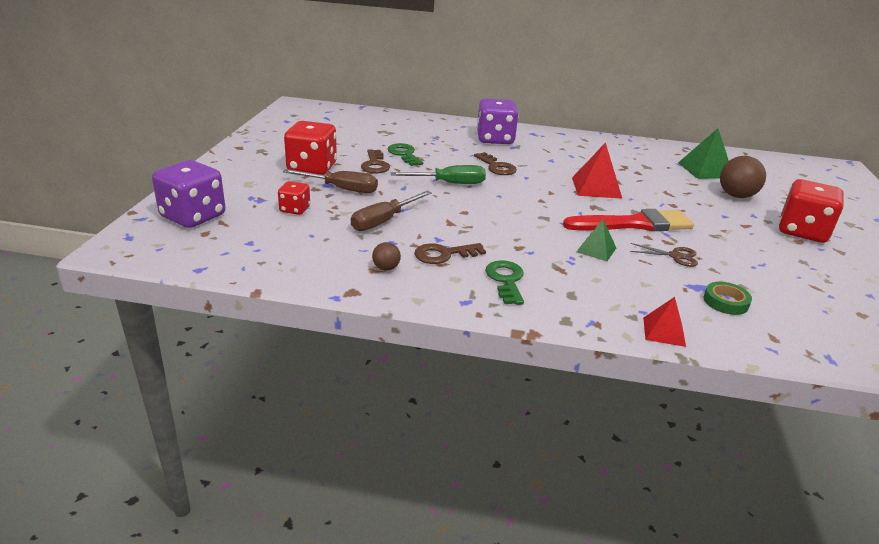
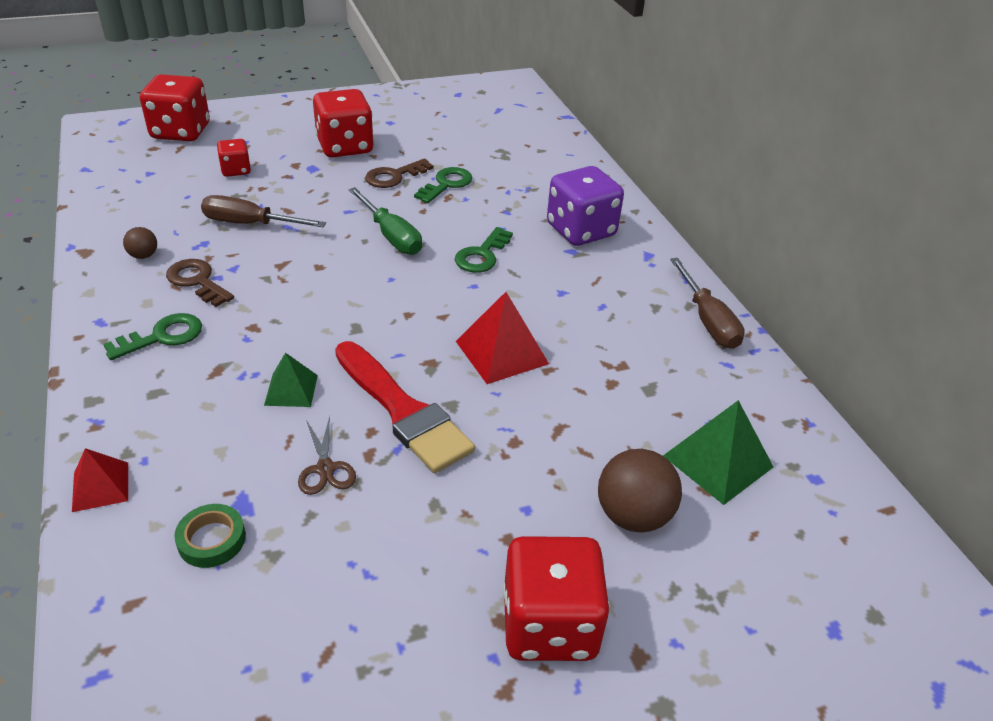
camera: 60 degrees right, 10 degrees up
(193, 216) = (181, 132): purple dice -> red dice
(341, 189) = (308, 178): brown screwdriver -> brown screwdriver (708, 320)
(496, 167) = (482, 255): brown key -> green key

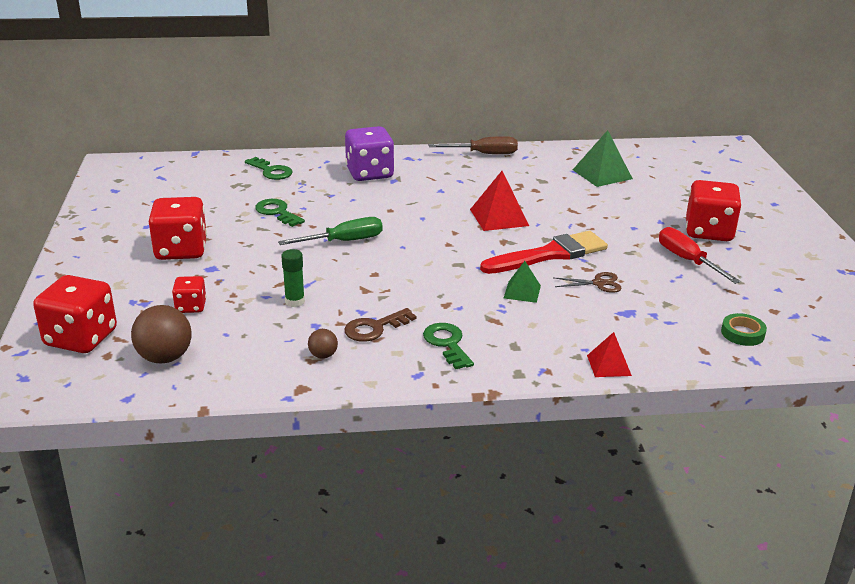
camera: 75 degrees left, 10 degrees down
(212, 540) = (655, 323): green tape -> green tape (742, 333)
(250, 224) = (295, 302): brown screwdriver -> green glue stick
(394, 176) = (250, 232): brown key -> none
(425, 586) = (687, 260): none -> red screwdriver
(482, 255) = (386, 210): green key -> green key (271, 171)
(633, 515) = (639, 201): brown ball -> brown ball (165, 358)

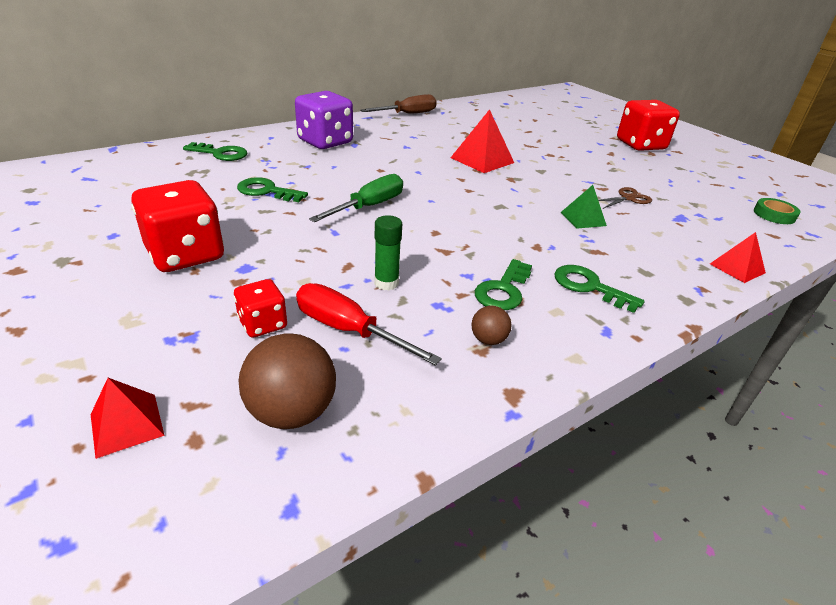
camera: 30 degrees left, 5 degrees up
(81, 338) = (126, 424): red dice -> red pyramid
(375, 328) = (503, 290): brown key -> green key
(550, 254) = (560, 182): red brush -> none
(602, 174) = (515, 117): green pyramid -> none
(687, 260) = (658, 168): red screwdriver -> red screwdriver (348, 330)

